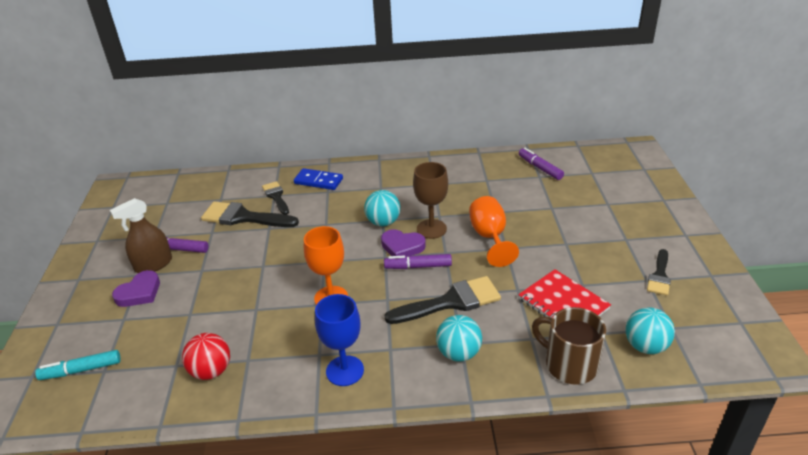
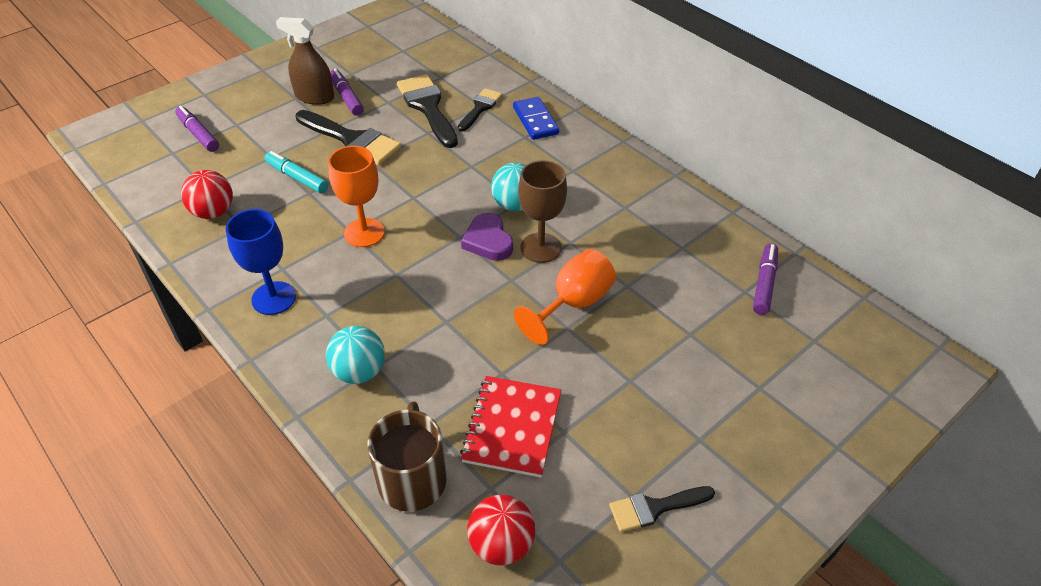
camera: 50 degrees right, 10 degrees up
(81, 370) = (165, 140): turquoise marker -> turquoise marker (297, 177)
(139, 292) = (273, 112): purple heart -> none
(418, 266) = (467, 270): purple marker -> purple marker (198, 134)
(450, 302) = (432, 325): black brush -> black brush (351, 140)
(645, 346) = (501, 544): turquoise ball -> red ball

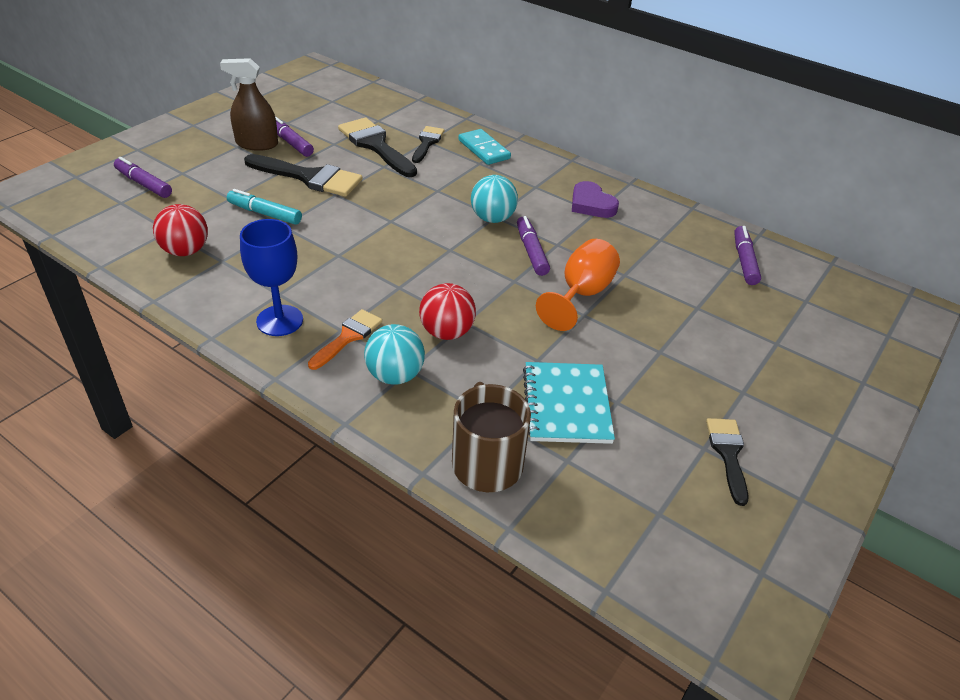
camera: 15 degrees left, 5 degrees down
(329, 324) = (348, 337): none -> orange brush
(364, 233) = (353, 255): orange goblet -> none
(488, 241) = (479, 250): purple heart -> purple heart (591, 204)
(501, 544) = (598, 508): red ball -> red ball (446, 332)
(512, 427) = (566, 405): red notebook -> turquoise notebook
(535, 120) = (483, 149): blue domino -> turquoise domino
(540, 248) = (531, 251): brown goblet -> purple marker
(655, 508) = (728, 454): black brush -> black brush turned 120 degrees clockwise

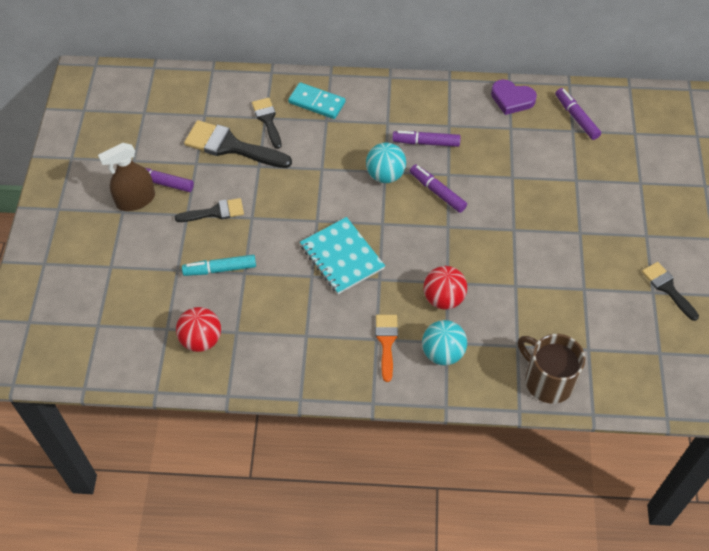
camera: 30 degrees left, 15 degrees up
(144, 184) = (94, 296): purple marker -> purple marker (426, 142)
(280, 320) = (330, 357): blue goblet -> none
(309, 177) = (215, 212): black brush -> black brush, size x0.60
(566, 405) = (558, 309): turquoise notebook -> turquoise notebook (341, 257)
(581, 294) = (499, 212): orange goblet -> none
(591, 204) = (440, 119): purple heart -> purple heart (512, 99)

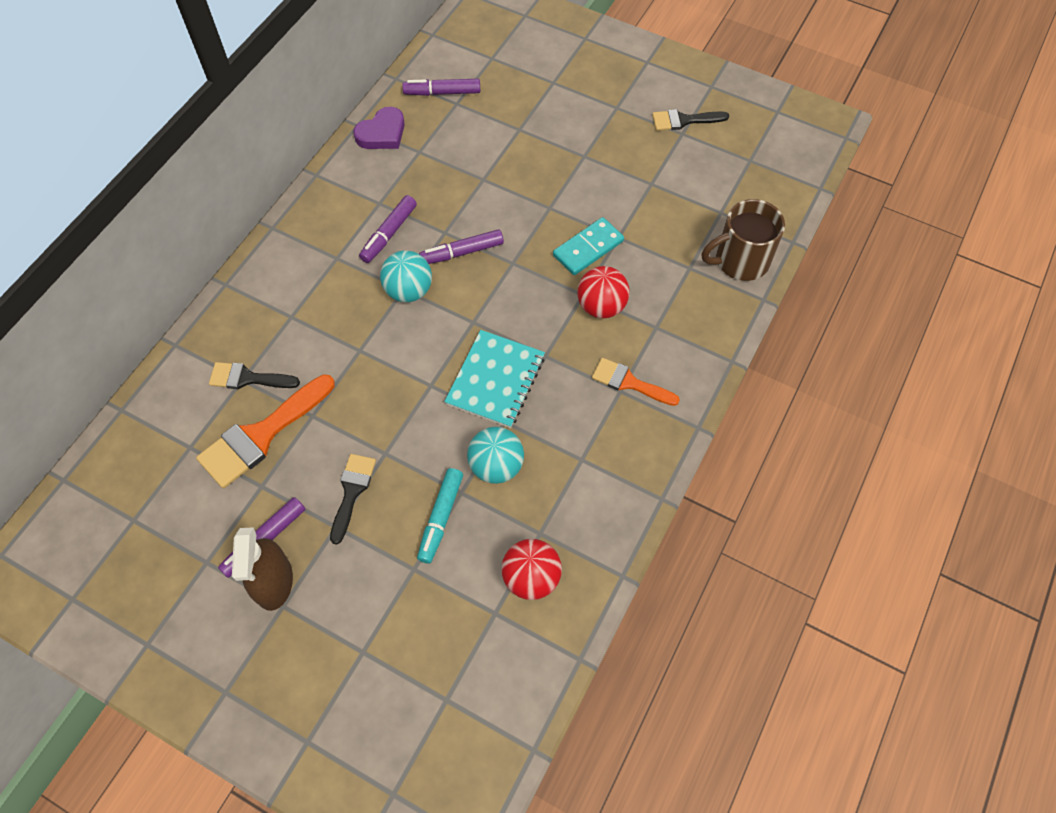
camera: 65 degrees left, 5 degrees up
(231, 146) = (262, 435): black brush -> orange brush
(316, 103) = (258, 315): turquoise domino -> turquoise domino (588, 248)
(341, 257) = (496, 380): turquoise notebook -> turquoise notebook turned 60 degrees counterclockwise
(443, 353) = (667, 336): turquoise ball -> turquoise ball (496, 466)

